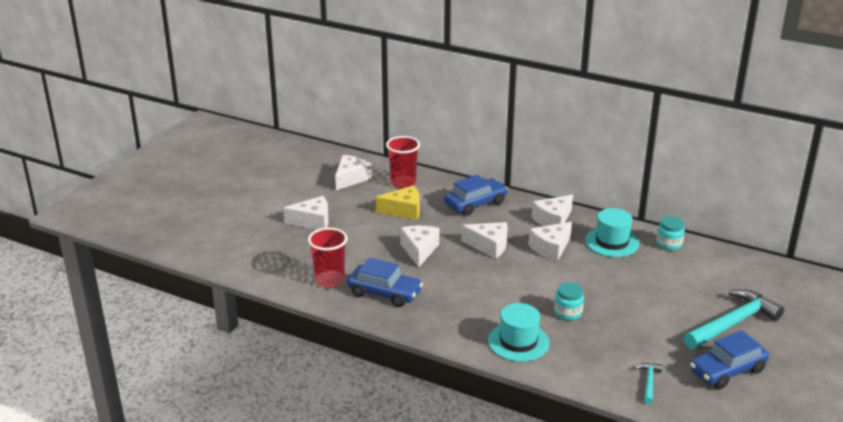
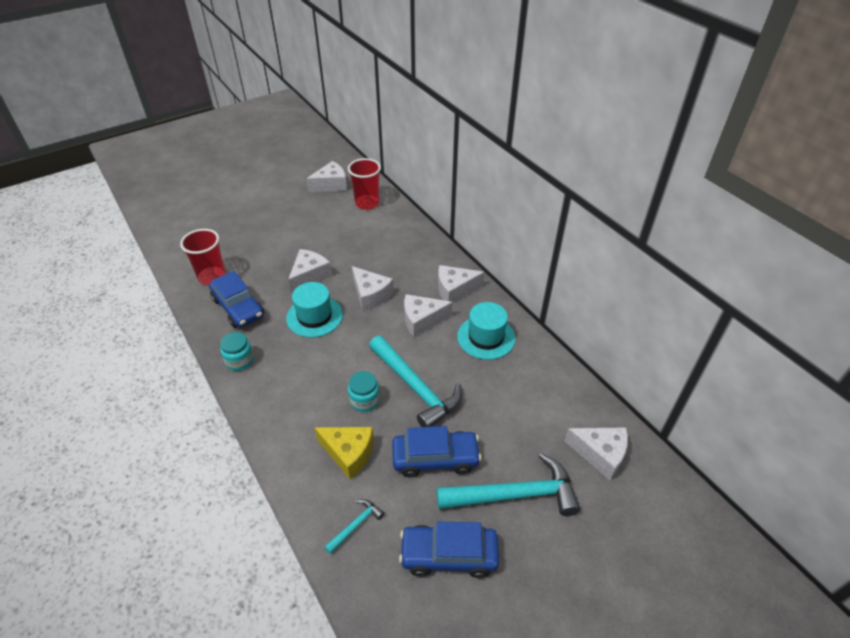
camera: 30 degrees right, 15 degrees up
(312, 221) = (260, 215): white cheese -> white cheese (600, 454)
(404, 210) = (339, 231): yellow cheese -> yellow cheese (349, 453)
(475, 204) = (404, 246): blue car -> blue car (435, 458)
(518, 342) = (288, 412): turquoise hat -> turquoise hat (314, 316)
(596, 291) = (415, 387): none -> turquoise hammer
(669, 244) = (541, 363): turquoise jar -> turquoise jar (240, 360)

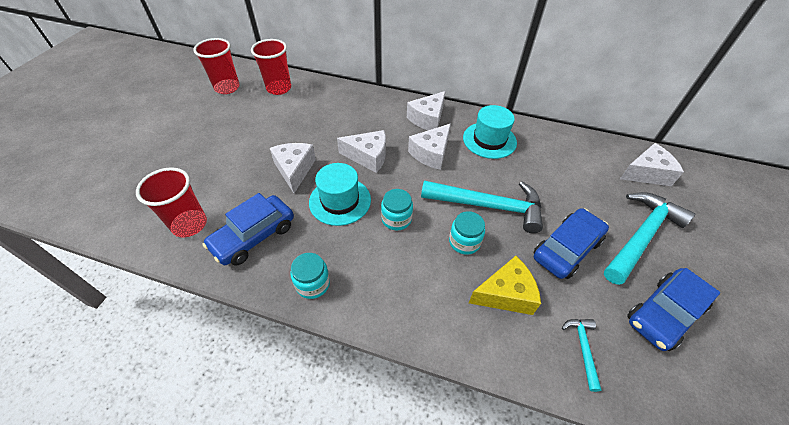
camera: 40 degrees left, 5 degrees up
(238, 308) = (254, 236): blue car -> blue car turned 120 degrees clockwise
(331, 185) = (227, 88): white cheese -> red cup
(337, 353) = (396, 219): none -> turquoise jar

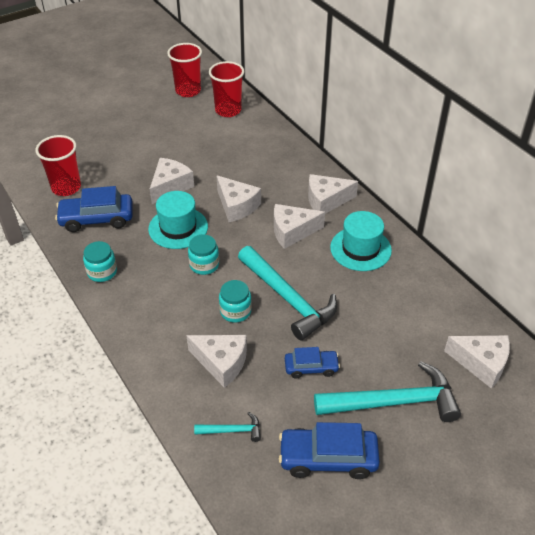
camera: 40 degrees right, 5 degrees down
(505, 294) = (221, 363): yellow cheese -> white cheese
(566, 249) = (311, 367): blue car -> blue car, size x0.60
(582, 348) = (232, 430): turquoise hammer -> turquoise hammer turned 45 degrees clockwise

